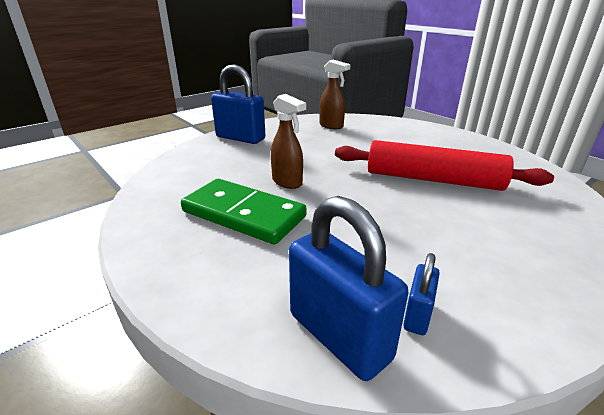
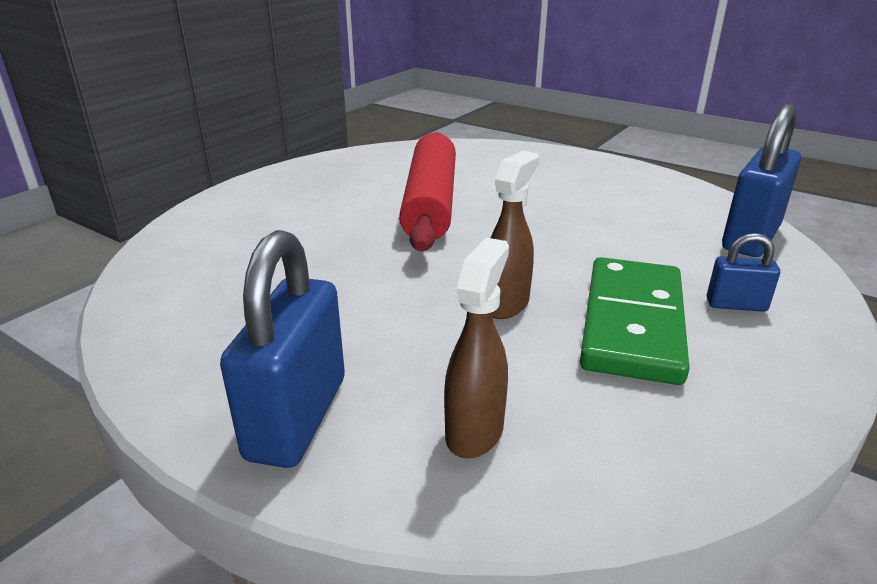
camera: 105 degrees left, 0 degrees up
(331, 126) = (201, 294): brown spray bottle -> brown spray bottle (475, 431)
(417, 315) = (688, 211): blue padlock -> blue padlock (736, 305)

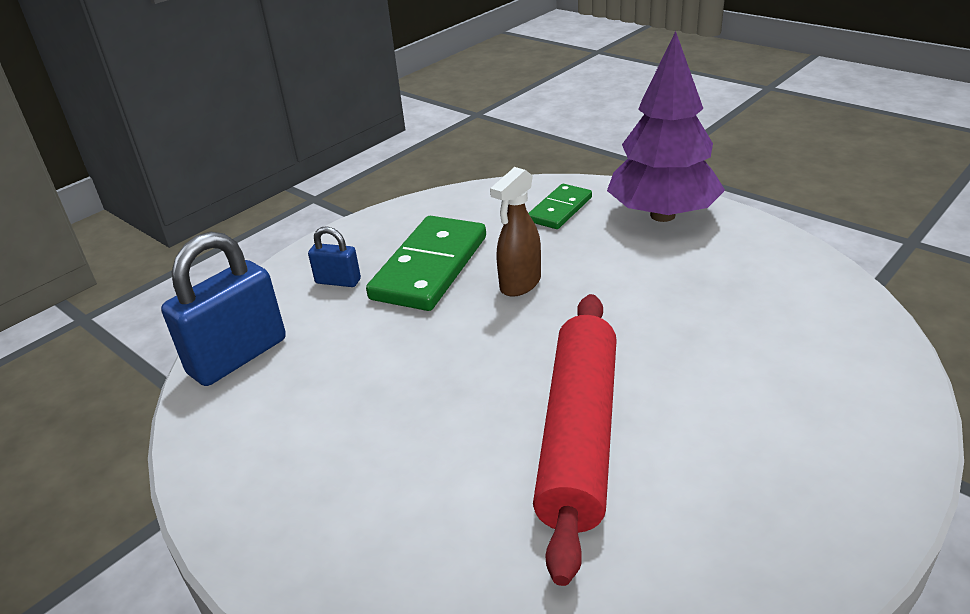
camera: 170 degrees left, 5 degrees up
(297, 417) = (662, 215): blue padlock -> purple tree
(475, 431) = (560, 209): brown spray bottle -> green domino

